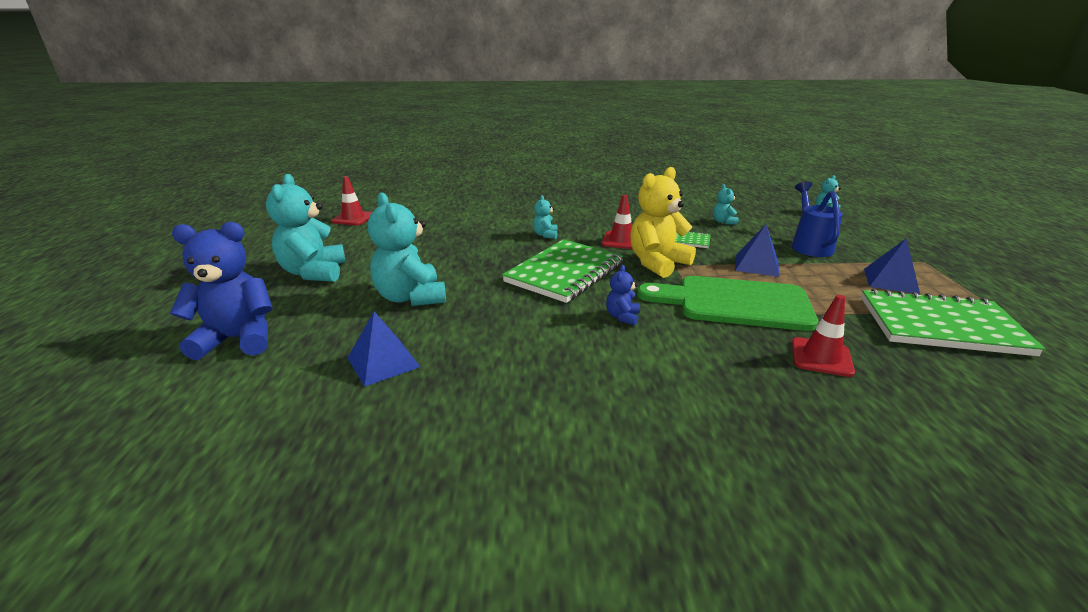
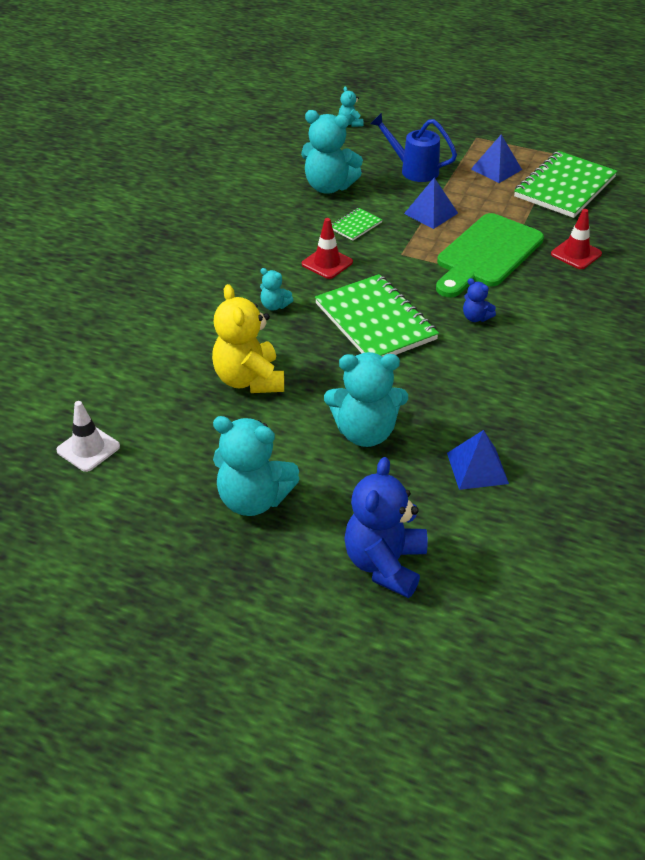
camera: 65 degrees left, 15 degrees up
(353, 218) = (88, 448): red traffic cone -> white traffic cone
(657, 263) = (392, 262): yellow teddy bear -> yellow teddy bear (249, 380)
(723, 222) = (329, 187): turquoise teddy bear -> turquoise teddy bear, size x2.11

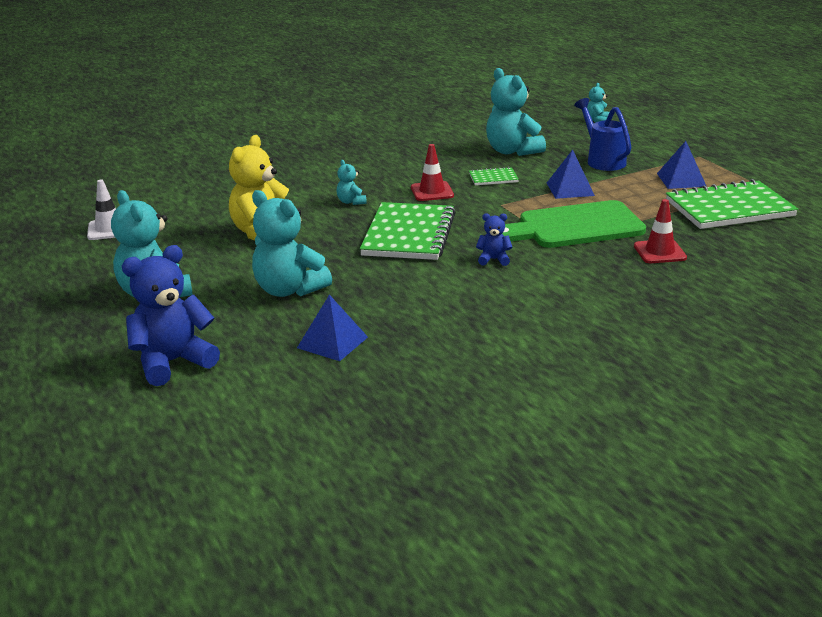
camera: 40 degrees right, 15 degrees down
(476, 317) = (493, 259): blue teddy bear -> blue teddy bear turned 105 degrees clockwise

